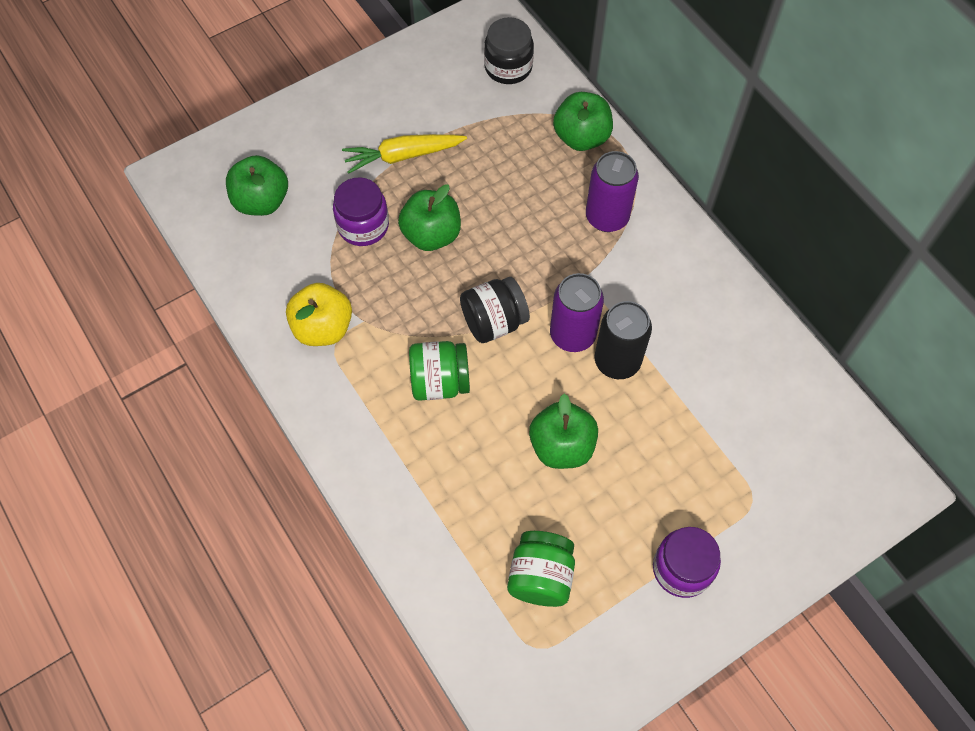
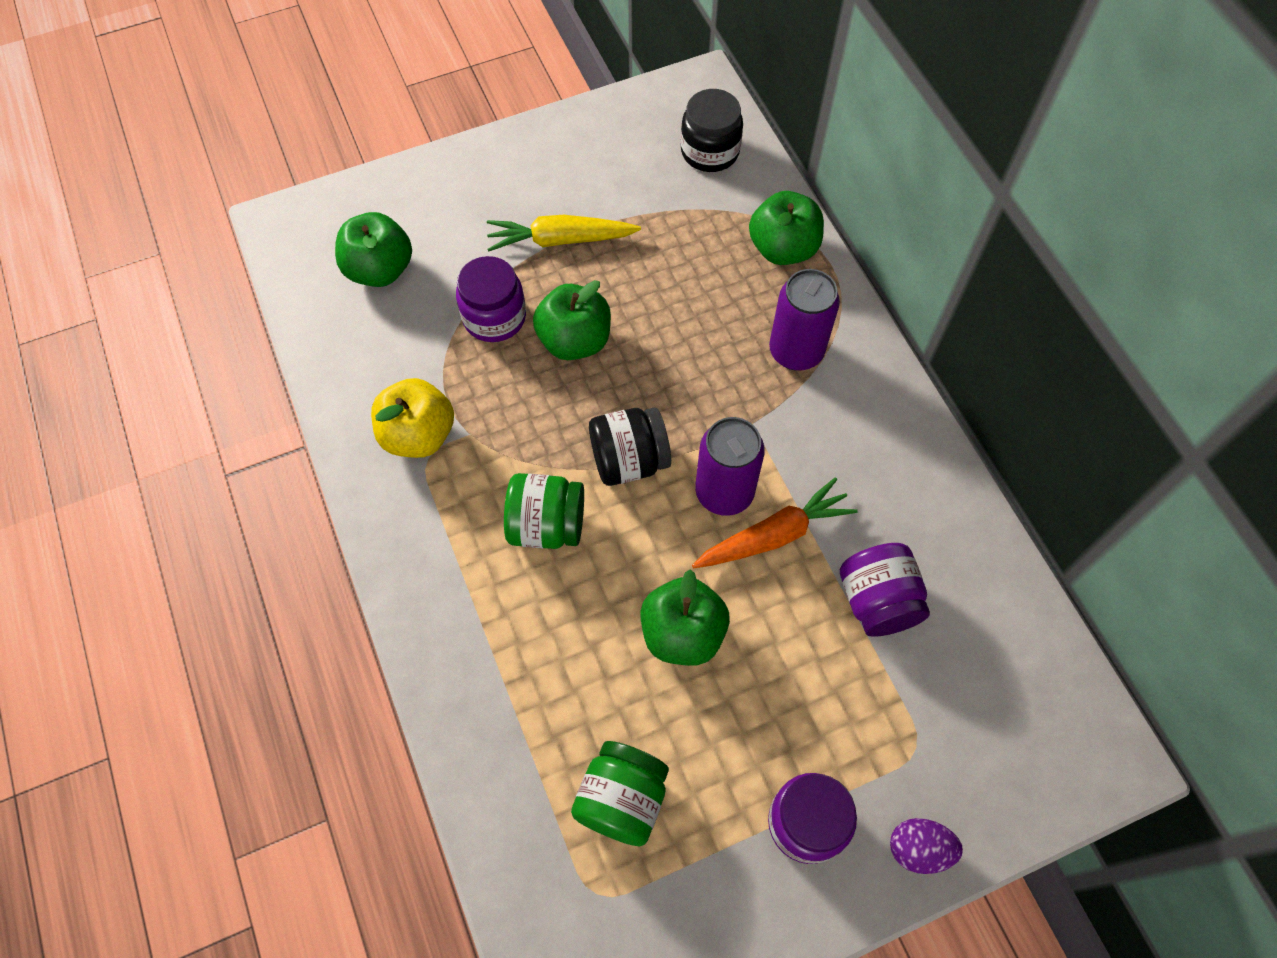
camera: 10 degrees right, 0 degrees up
(617, 361) = (774, 535): black can -> orange carrot
(704, 398) = (877, 601): none -> purple jar
(767, 573) = (918, 849): none -> purple egg

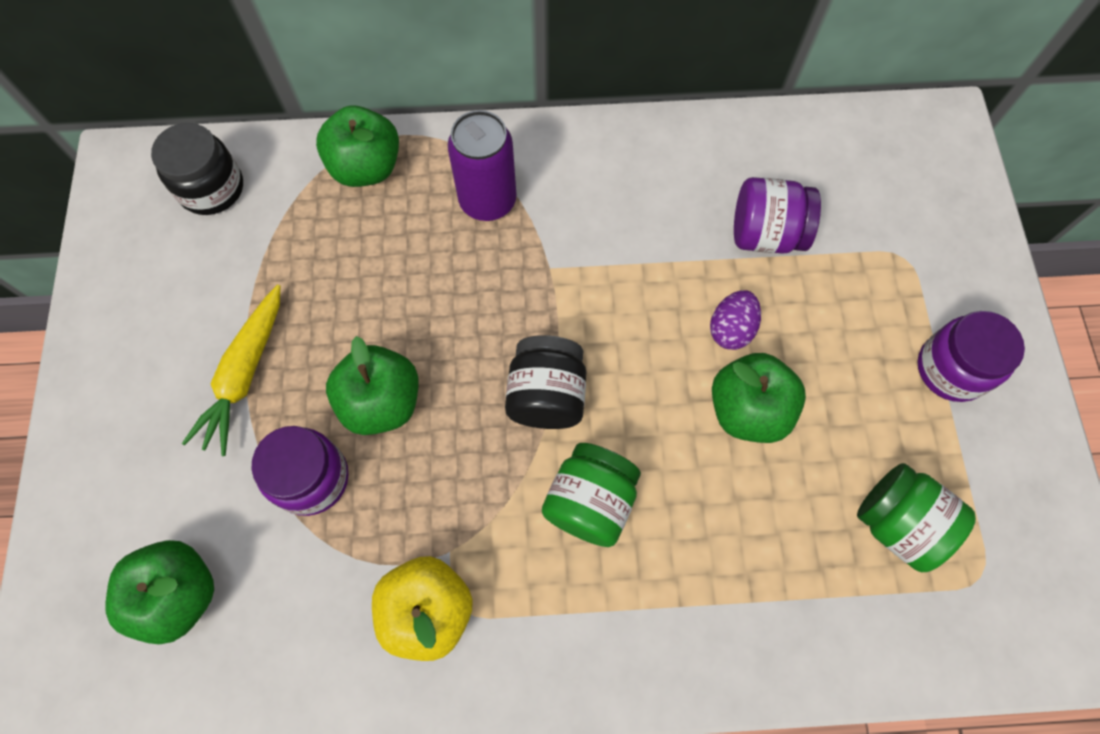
camera: 70 degrees left, 5 degrees up
(724, 492) = (614, 320): purple can -> none
(774, 535) = (674, 293): orange carrot -> none
(918, 849) = (990, 291): purple egg -> purple egg (731, 329)

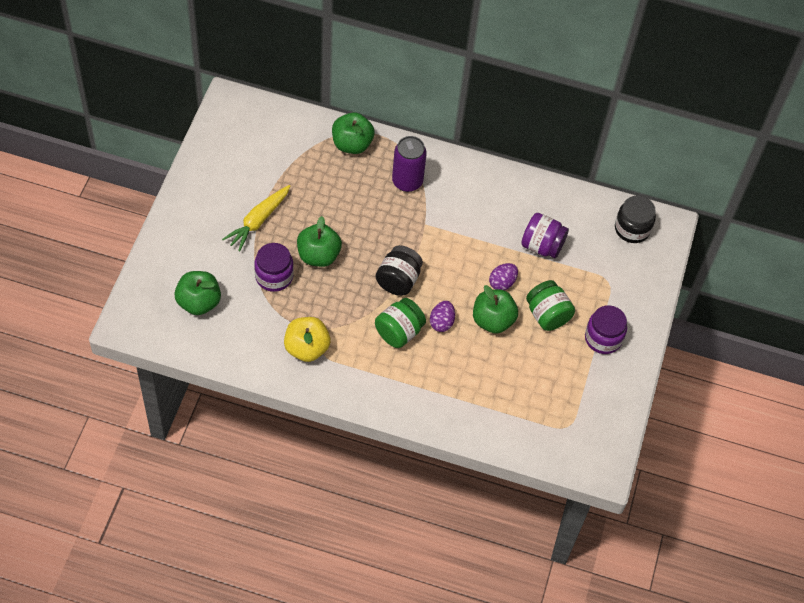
camera: 15 degrees right, 10 degrees down
(211, 188) = (271, 128): black jar -> black jar (632, 229)
(659, 450) = (441, 322): none -> purple egg
(897, 523) = (540, 392): green jar -> green jar (547, 315)

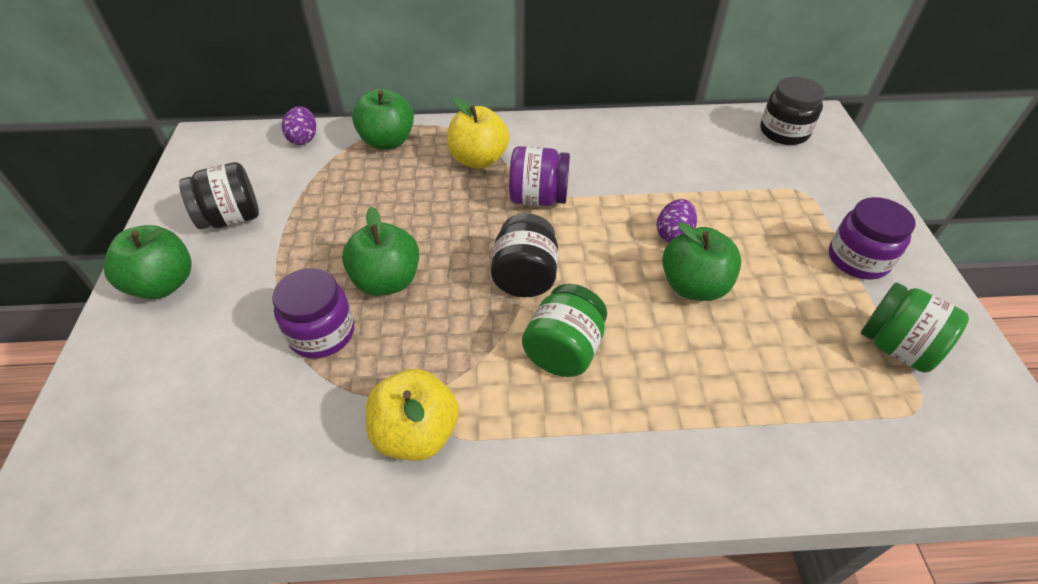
camera: 15 degrees left, 10 degrees down
(199, 302) = (189, 420): green apple -> green apple (163, 284)
(238, 177) = (231, 218): none -> black jar
(258, 221) = (275, 263): yellow carrot -> none
(407, 181) = (478, 160): purple can -> yellow apple
(441, 322) = (621, 314): purple egg -> purple egg (303, 139)
(542, 246) = (693, 178): purple jar -> purple jar (538, 198)
(547, 315) = (762, 254): green jar -> green jar (896, 347)

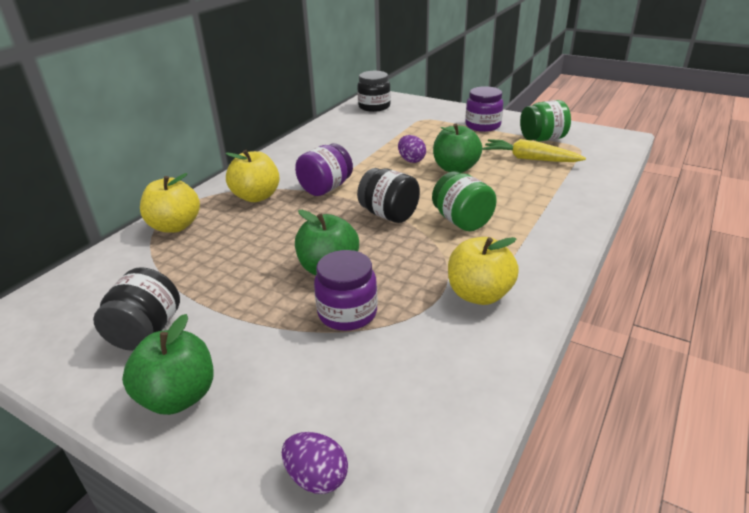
camera: 55 degrees left, 15 degrees down
(303, 139) = (101, 265): purple egg -> purple egg (317, 477)
(387, 141) = (175, 226): green apple -> yellow apple
(808, 356) = (529, 159): none -> yellow carrot

